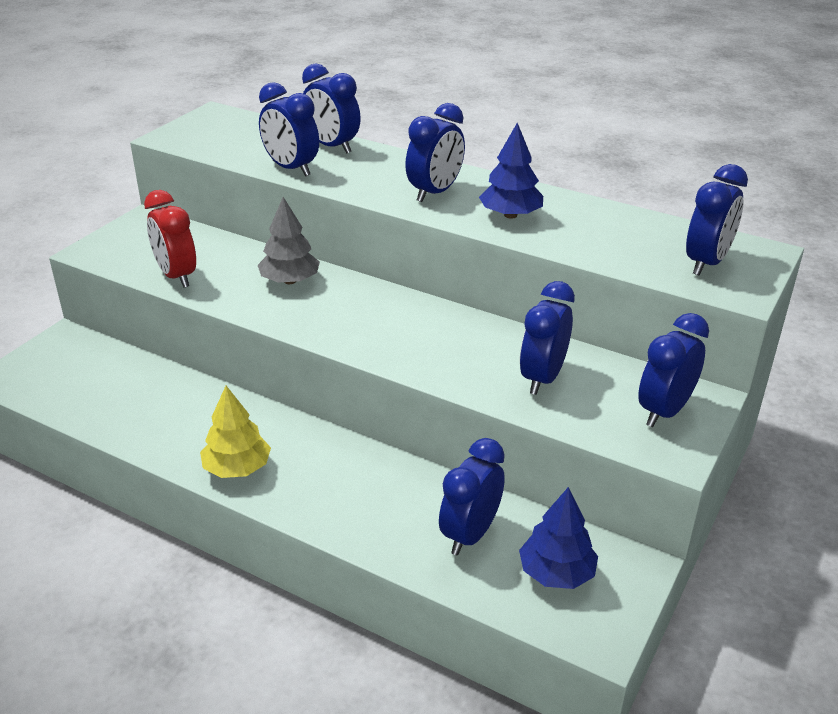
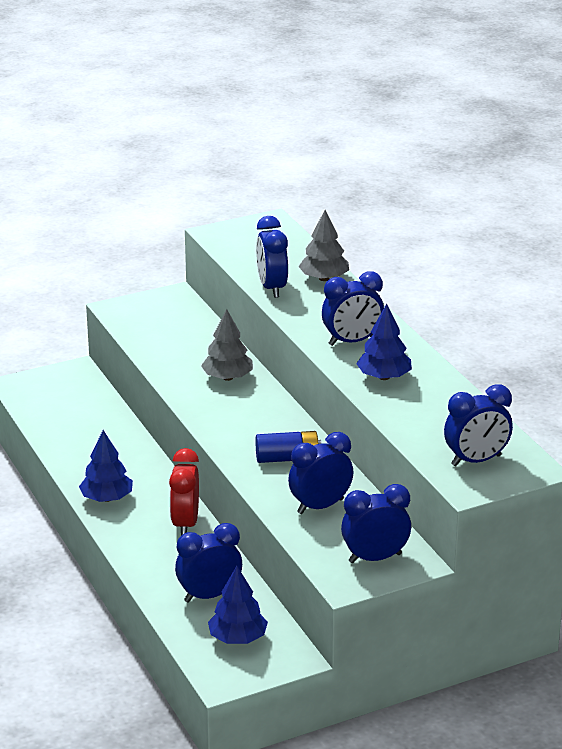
camera: 35 degrees right, 5 degrees down
(176, 276) = (155, 347): red clock -> red clock (185, 524)
(237, 468) = (107, 498): yellow tree -> blue tree
(332, 146) = (324, 278): blue clock -> grey tree
(448, 340) = (287, 458): none -> blue battery

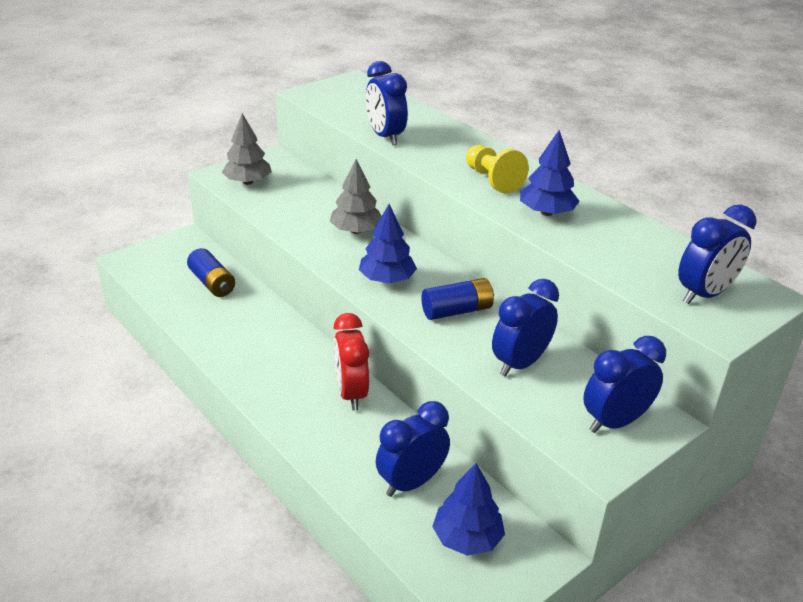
camera: 15 degrees left, 5 degrees up
(90, 415) = (212, 283): none -> blue battery
(107, 498) = (256, 374): blue tree -> blue tree (387, 279)
(324, 278) = (431, 124): grey tree -> grey tree (248, 182)
(352, 341) = (492, 180): blue clock -> yellow pawn

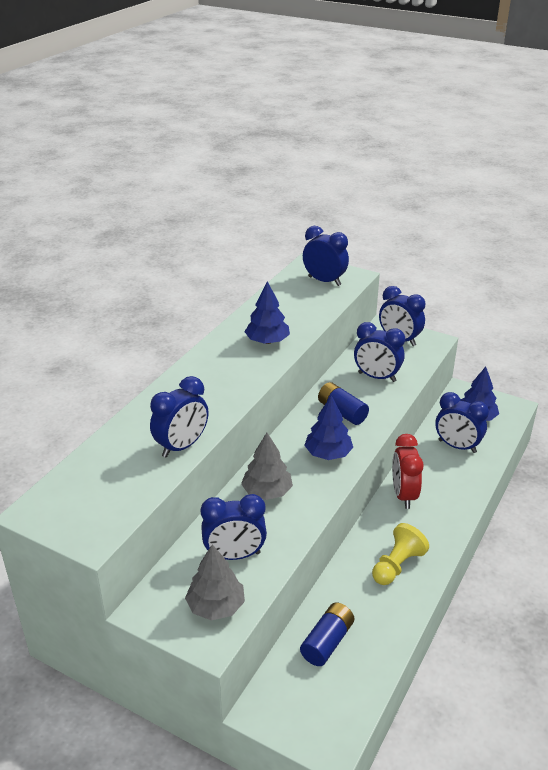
camera: 110 degrees left, 0 degrees up
(291, 199) = (234, 555): none -> blue clock
(351, 393) = (403, 495): red clock -> red clock turned 120 degrees clockwise
(492, 180) = (232, 372): yellow pawn -> yellow pawn (397, 565)

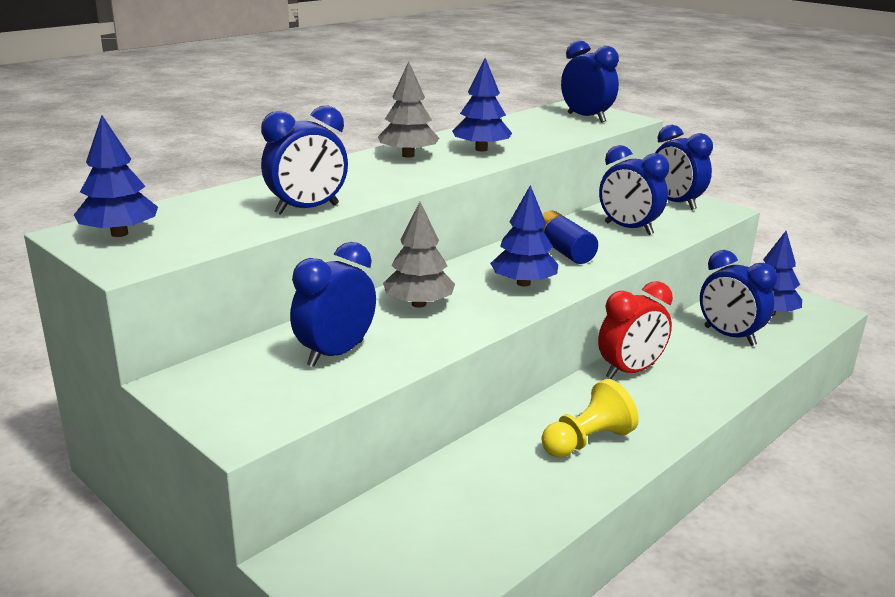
camera: 15 degrees right, 10 degrees down
(65, 506) = (119, 234): none -> blue tree
(216, 606) = (275, 397): grey tree -> grey tree (408, 155)
(234, 555) = (335, 354): blue clock -> blue clock turned 120 degrees clockwise
(327, 642) = (441, 505): blue battery -> none
(403, 495) = (630, 371): red clock -> red clock turned 135 degrees counterclockwise

